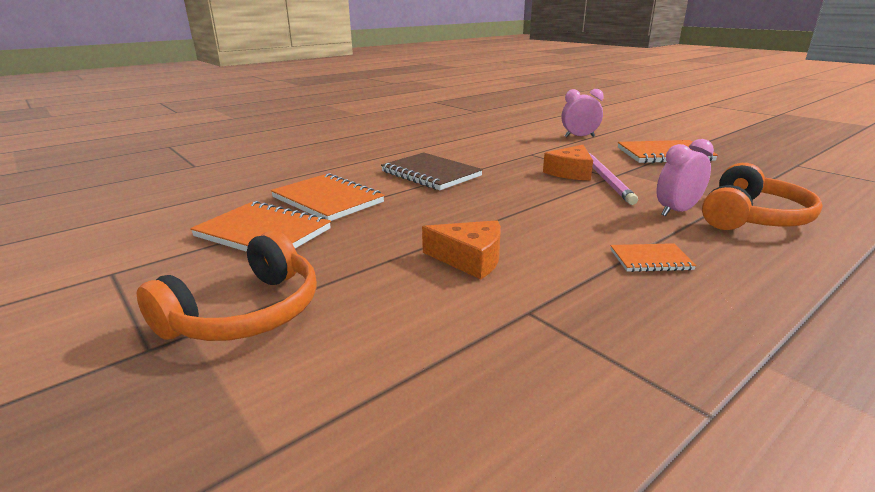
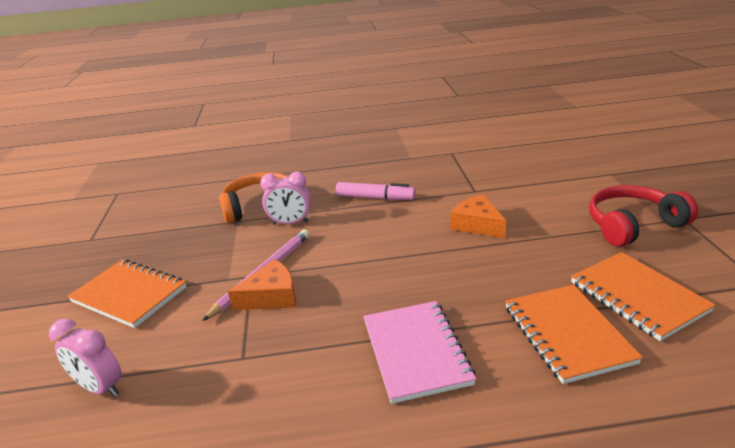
camera: 145 degrees left, 5 degrees up
(246, 312) = (633, 225): orange headphones -> red headphones
(430, 174) = (416, 352): brown notebook -> pink notebook
(650, 260) = (375, 198): orange notebook -> pink marker

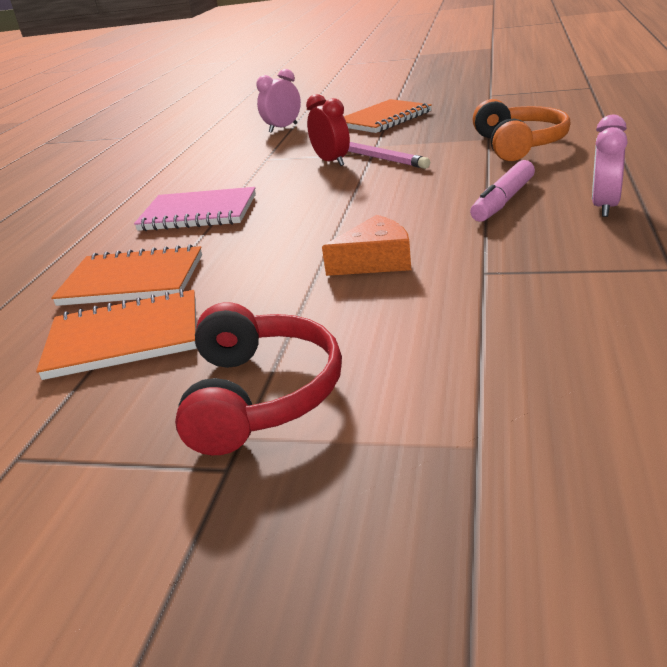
camera: 110 degrees right, 0 degrees up
(271, 296) = (332, 162): orange cheese -> red clock
(290, 223) = (465, 160): pink clock -> pink clock (604, 207)

